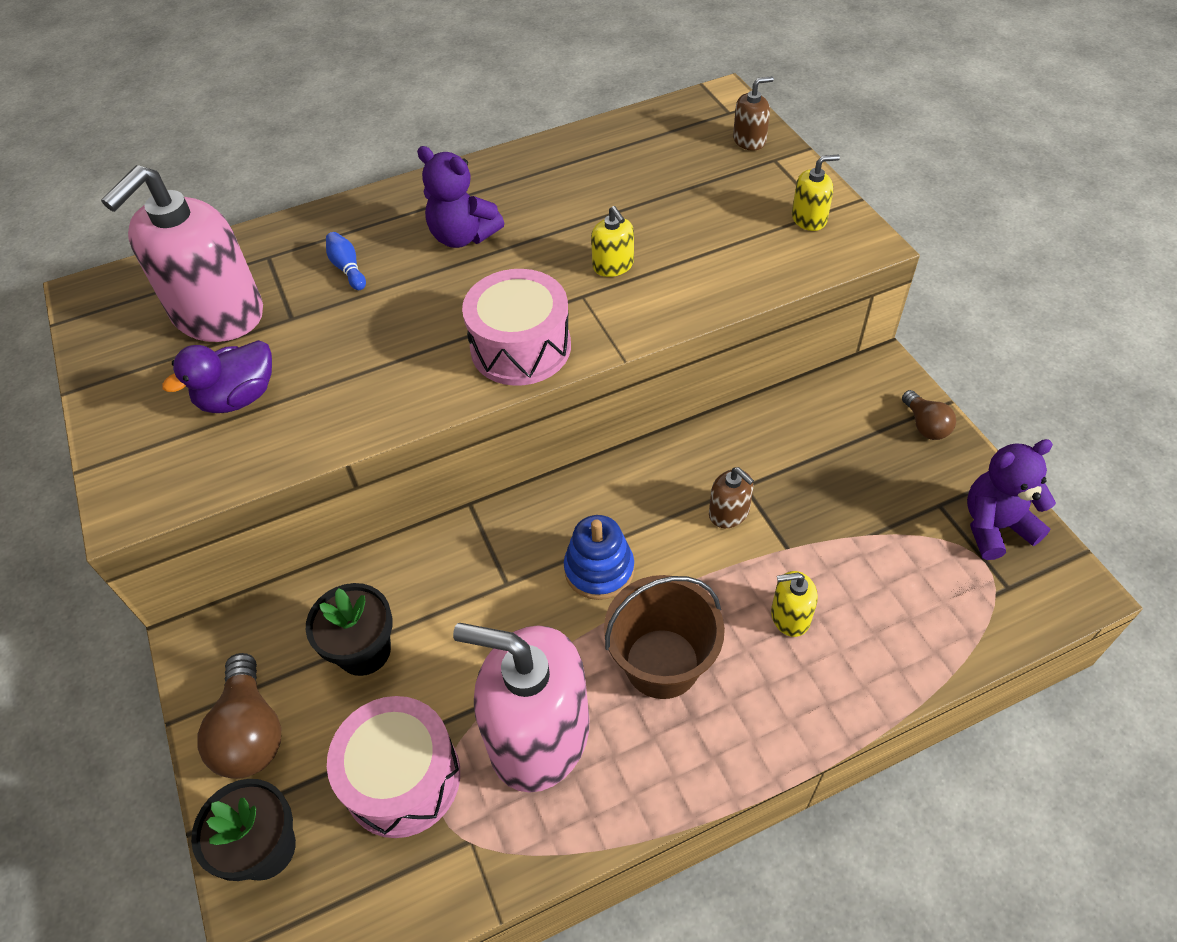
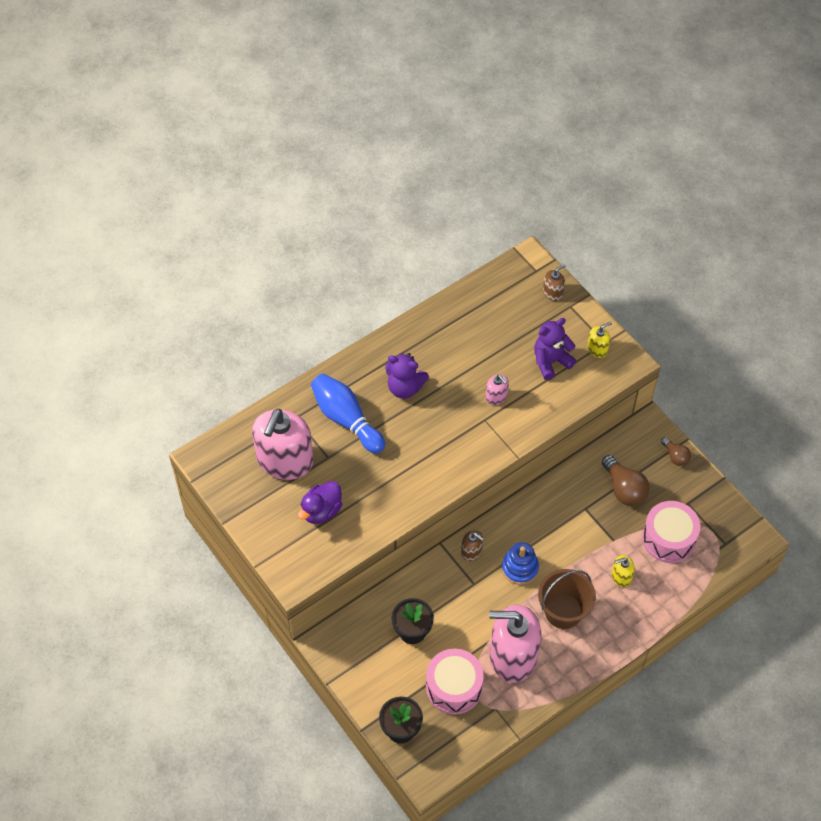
camera: 15 degrees left, 5 degrees up
(251, 732) = (371, 680): brown light bulb -> brown light bulb (624, 489)
(348, 268) = (346, 419): blue bowling pin -> blue bowling pin, size x2.30
(520, 347) = (461, 458): pink drum -> pink drum (668, 539)
(613, 265) = (496, 397): yellow soap dispenser -> pink soap dispenser
(729, 512) = (580, 525): brown soap dispenser -> brown soap dispenser (471, 551)
(995, 526) = (716, 511): purple teddy bear -> purple teddy bear (551, 361)

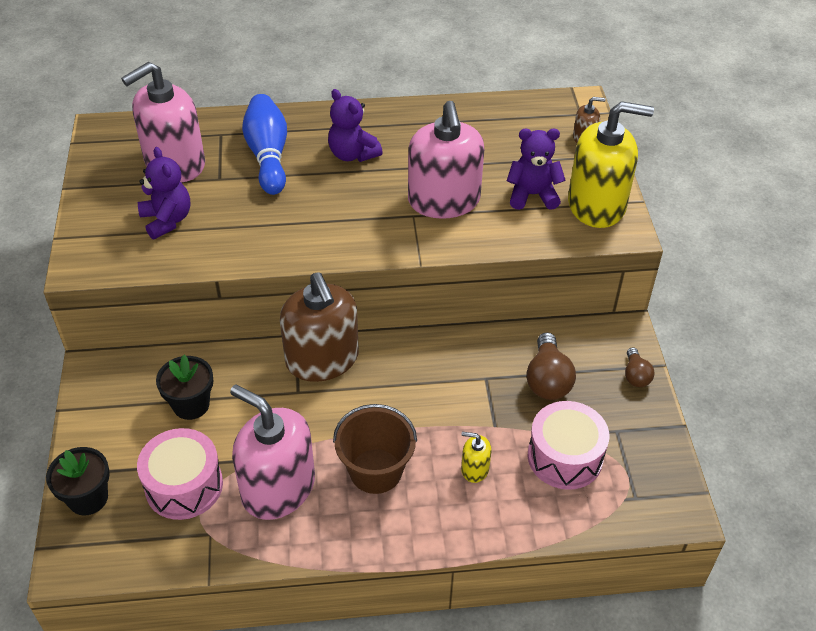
camera: 30 degrees right, 10 degrees down
(321, 511) = (167, 220): purple duck -> purple teddy bear
(471, 551) = (322, 359): brown soap dispenser -> brown soap dispenser, size x2.34
(496, 397) = (444, 201): pink soap dispenser -> pink soap dispenser, size x2.34
(520, 568) = (362, 401): blue stacking toy -> none
(597, 349) = (597, 205): yellow soap dispenser -> yellow soap dispenser, size x2.34

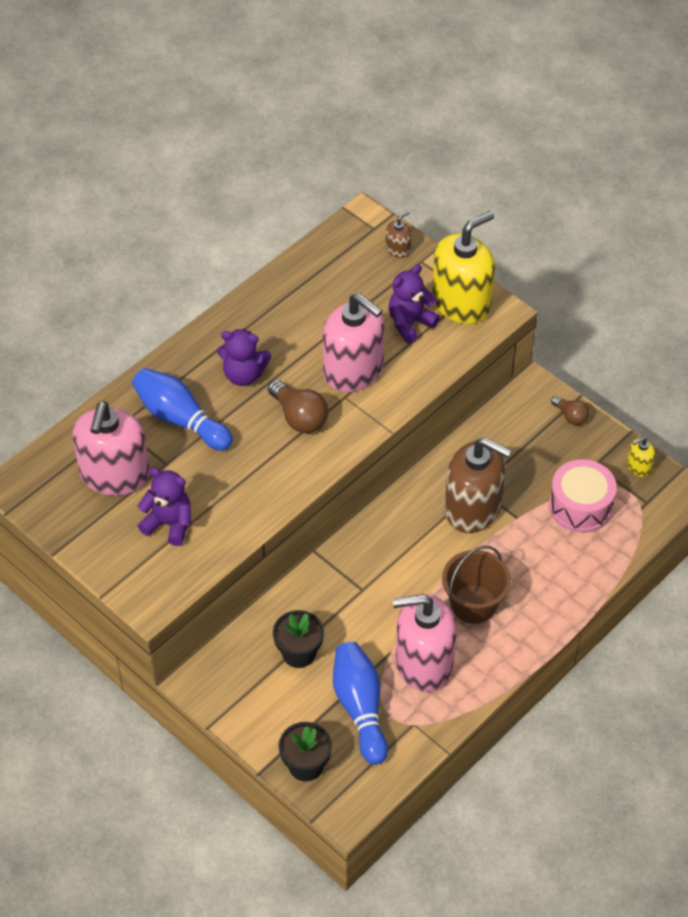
camera: 40 degrees left, 5 degrees up
(184, 485) = (360, 708): pink drum -> blue bowling pin
(322, 359) = (353, 554): brown soap dispenser -> brown soap dispenser (473, 508)
(474, 469) = (534, 556): yellow soap dispenser -> yellow soap dispenser (639, 466)
(547, 379) = (518, 460): brown light bulb -> brown light bulb (299, 417)

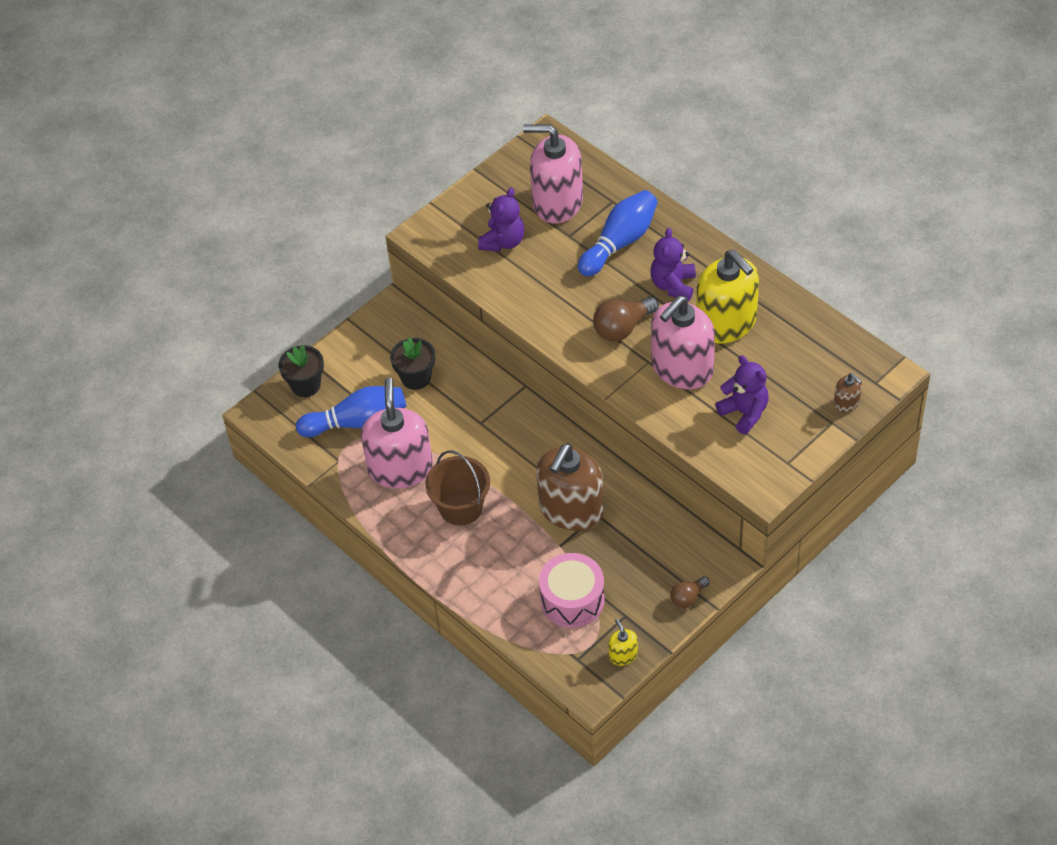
camera: 95 degrees right, 0 degrees up
(461, 302) = (775, 456): yellow soap dispenser -> yellow soap dispenser (726, 323)

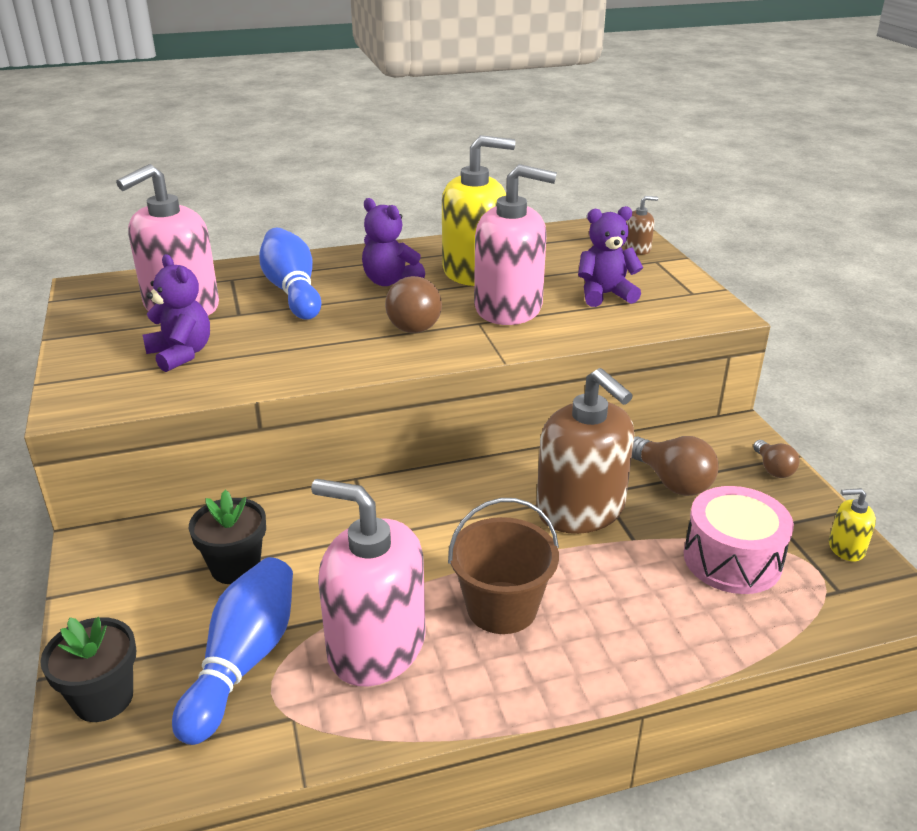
camera: 65 degrees left, 20 degrees down
(633, 546) = (671, 481): none -> brown light bulb
(682, 368) = (508, 308): pink soap dispenser -> pink soap dispenser turned 60 degrees counterclockwise

